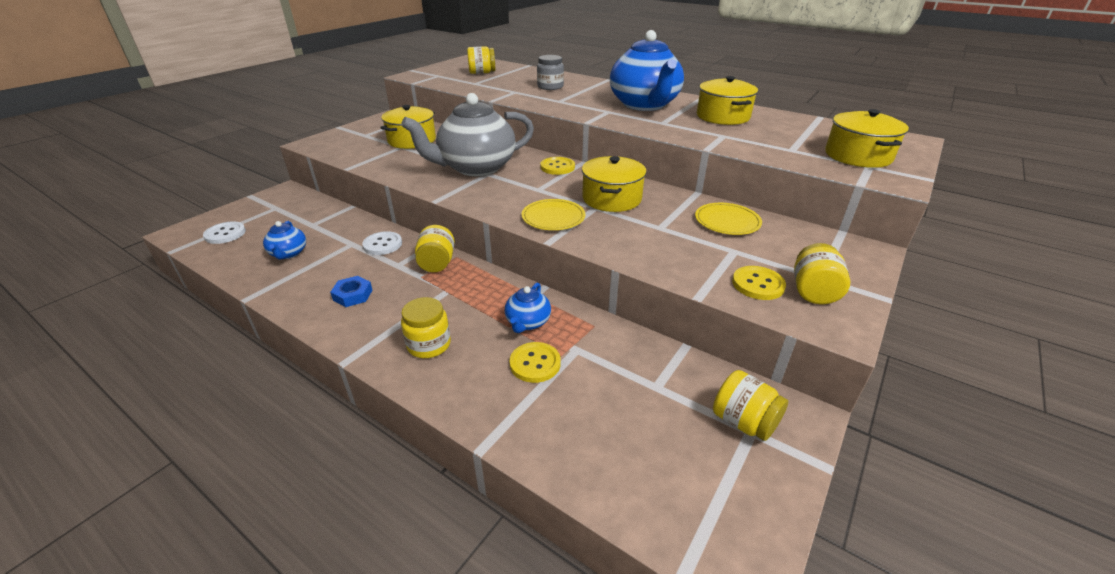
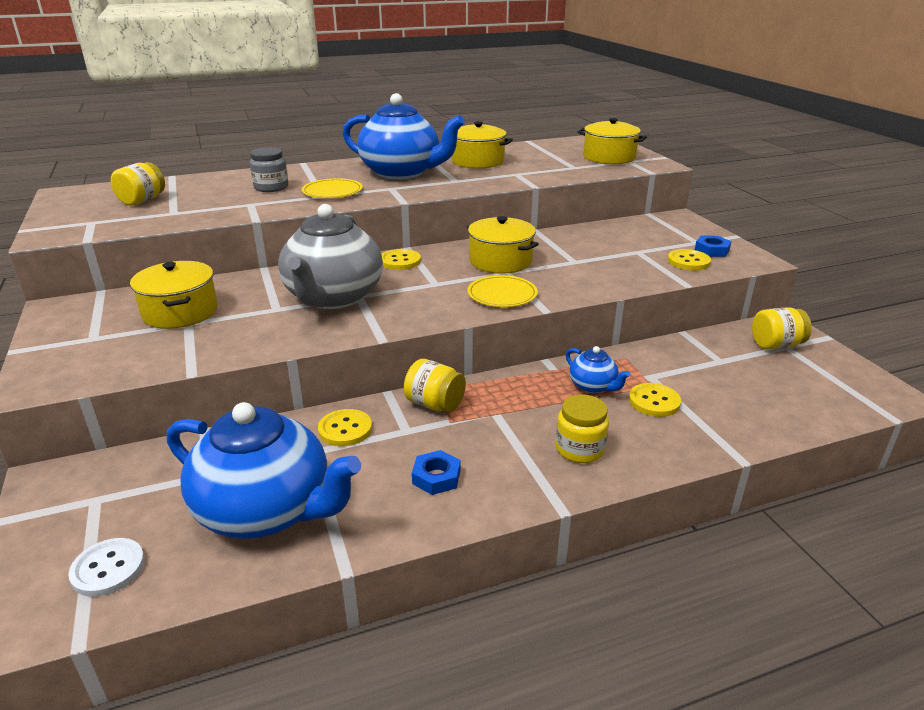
camera: 55 degrees left, 5 degrees down
(289, 253) = (267, 511): blue teapot -> blue teapot, size x2.23
(382, 244) = (345, 429): white button -> yellow button
(727, 221) = (593, 238): yellow plate -> yellow plate (332, 191)
(813, 291) = (712, 250): yellow jar -> blue nut

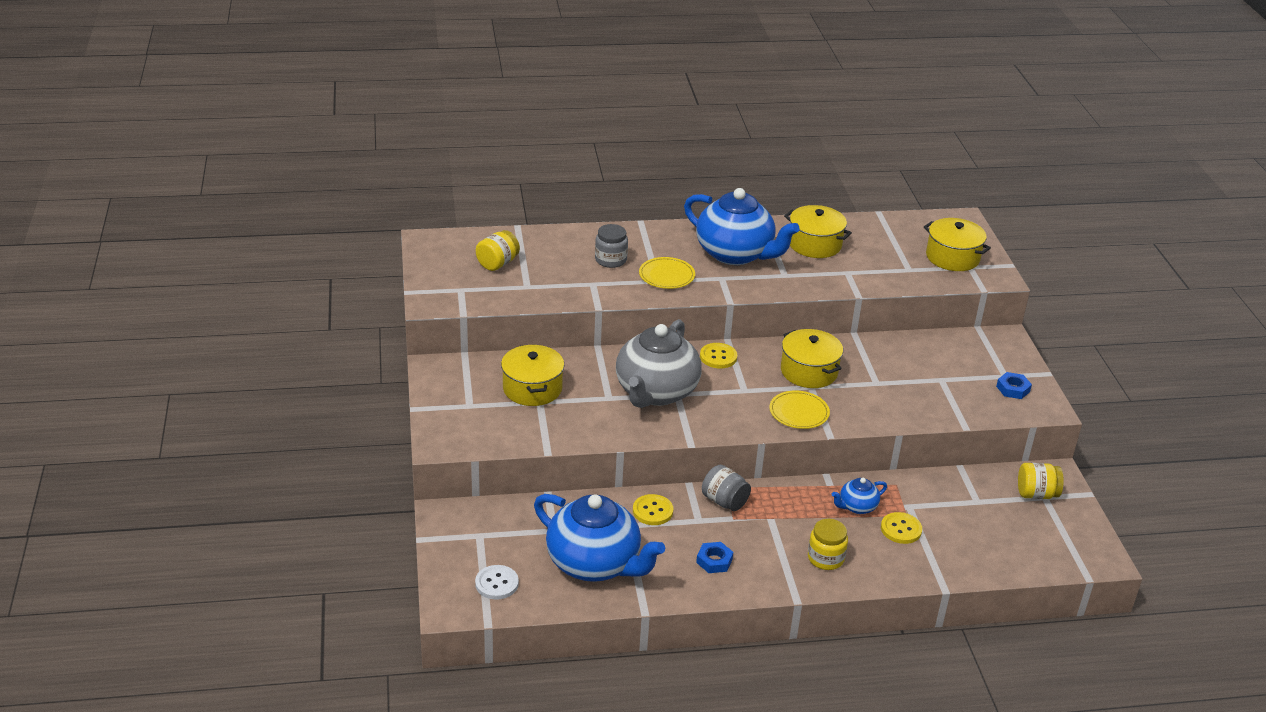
camera: 10 degrees right, 5 degrees up
(435, 404) = (724, 501): yellow jar -> grey jar
(593, 386) = (857, 507): blue teapot -> blue teapot turned 90 degrees clockwise
(688, 261) = (982, 400): yellow button -> none

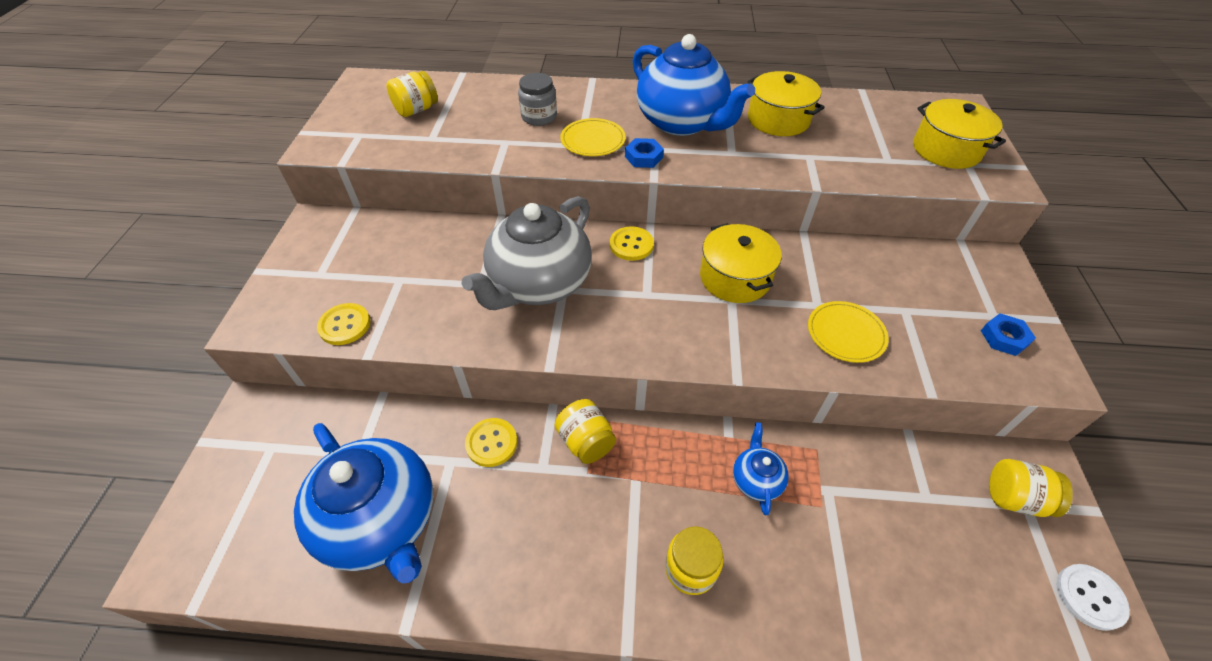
camera: 15 degrees right, 15 degrees up
(497, 583) = (245, 533): white button -> white button (1089, 597)
(532, 388) = (401, 261): yellow pot -> none
(714, 561) = (536, 544): blue nut -> blue nut (643, 157)
(724, 501) = (586, 442): grey jar -> yellow jar
(799, 412) = (705, 336): yellow plate -> yellow plate (846, 333)
(857, 507) = (756, 479): blue teapot -> blue teapot turned 105 degrees clockwise
(901, 529) = (809, 531): yellow button -> yellow button (345, 325)

